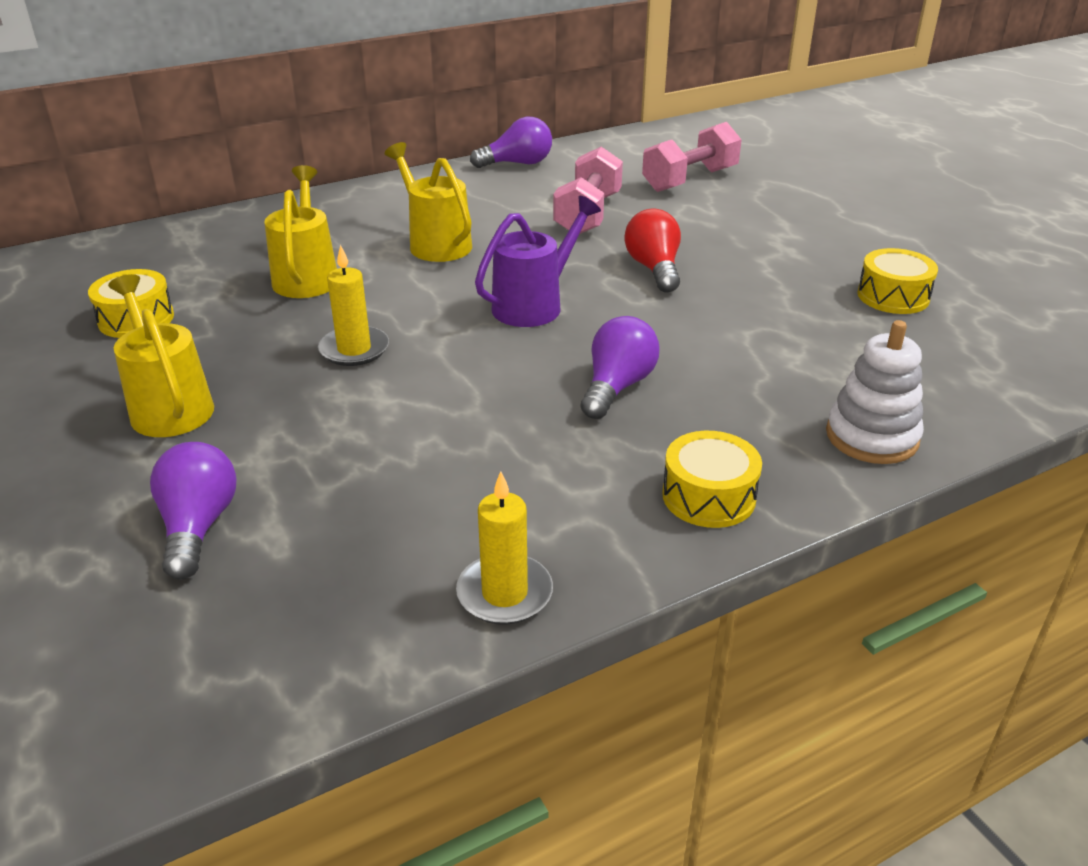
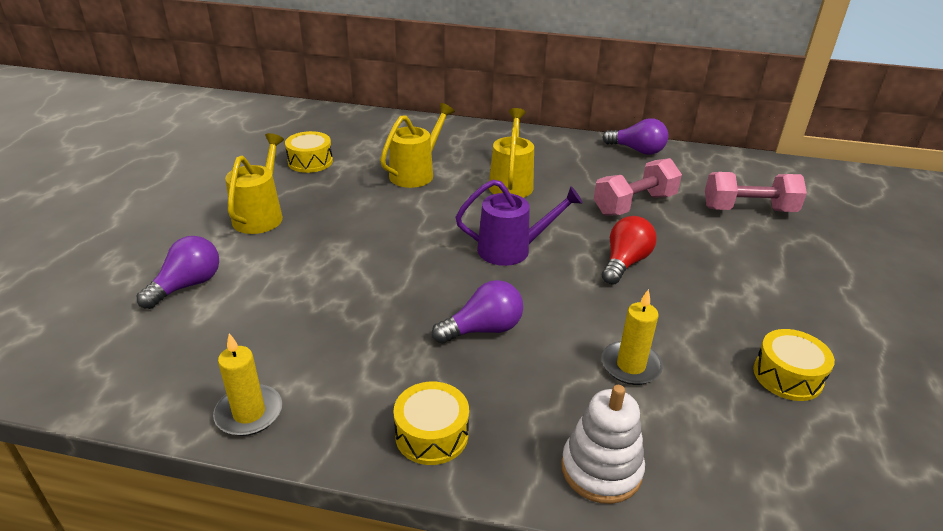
camera: 40 degrees right, 0 degrees up
(354, 349) = (379, 228): yellow candle -> yellow candle (630, 366)

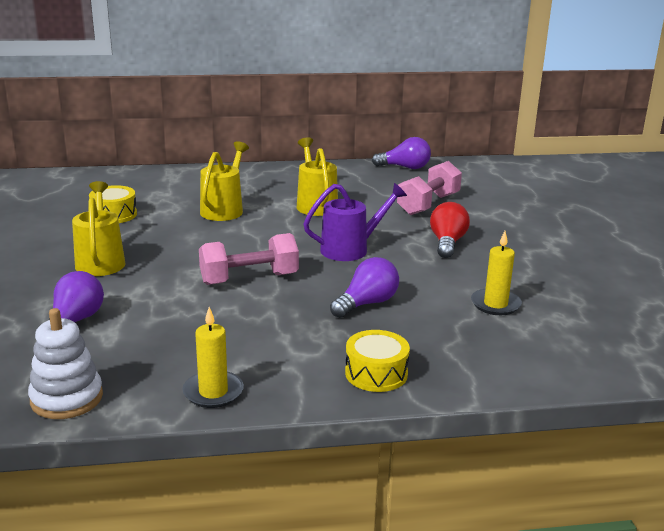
camera: 20 degrees left, 10 degrees down
(601, 469) = (515, 366): white stacking toy -> white stacking toy (67, 398)
(748, 210) = (518, 195): pink dumbbell -> pink dumbbell (249, 279)
(787, 376) = (607, 289): yellow drum -> none

